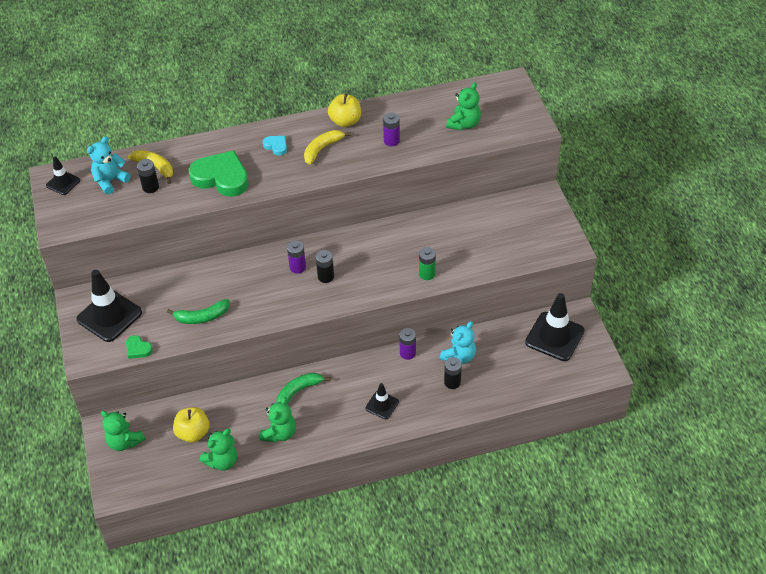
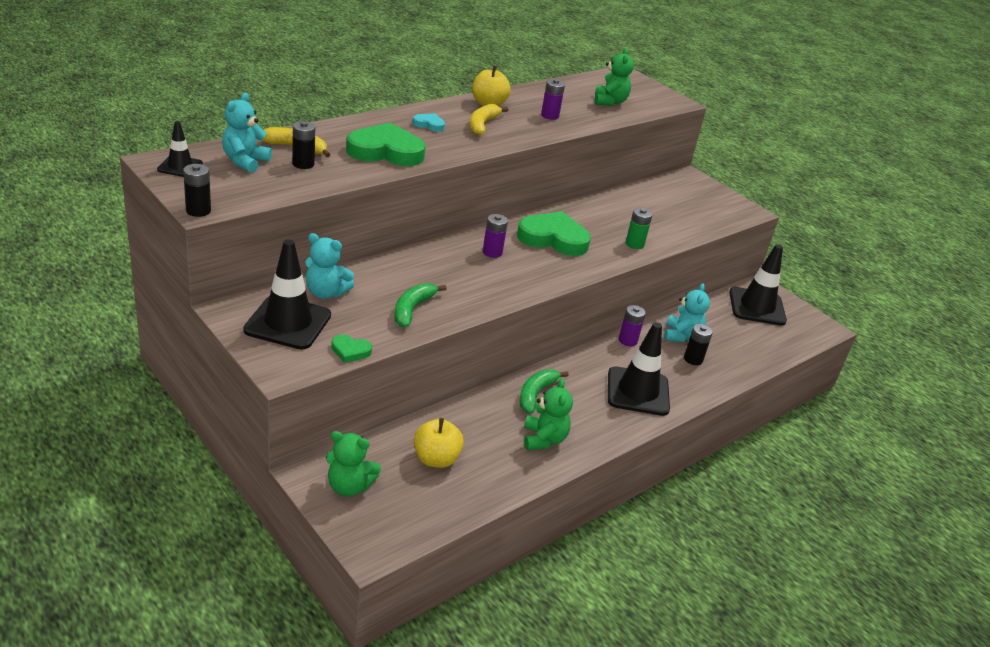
camera: 30 degrees left, 15 degrees down
(149, 291) = (326, 293): none -> turquoise teddy bear
(202, 317) = (412, 309): green banana -> green banana turned 150 degrees clockwise
(222, 461) = (494, 482): green teddy bear -> none
(326, 276) = (530, 257): black battery -> black battery (198, 211)
(358, 258) = (553, 238): none -> green heart
(382, 405) = (638, 391): black traffic cone -> black traffic cone, size x1.87

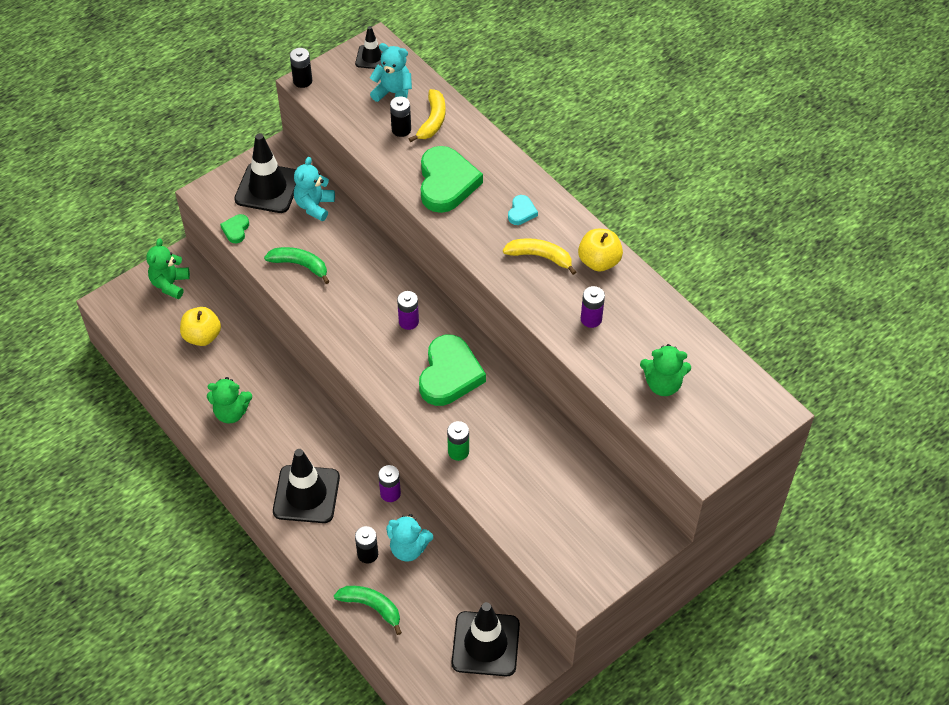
camera: 95 degrees right, 20 degrees up
(536, 394) = (292, 407): green banana -> green banana (372, 607)

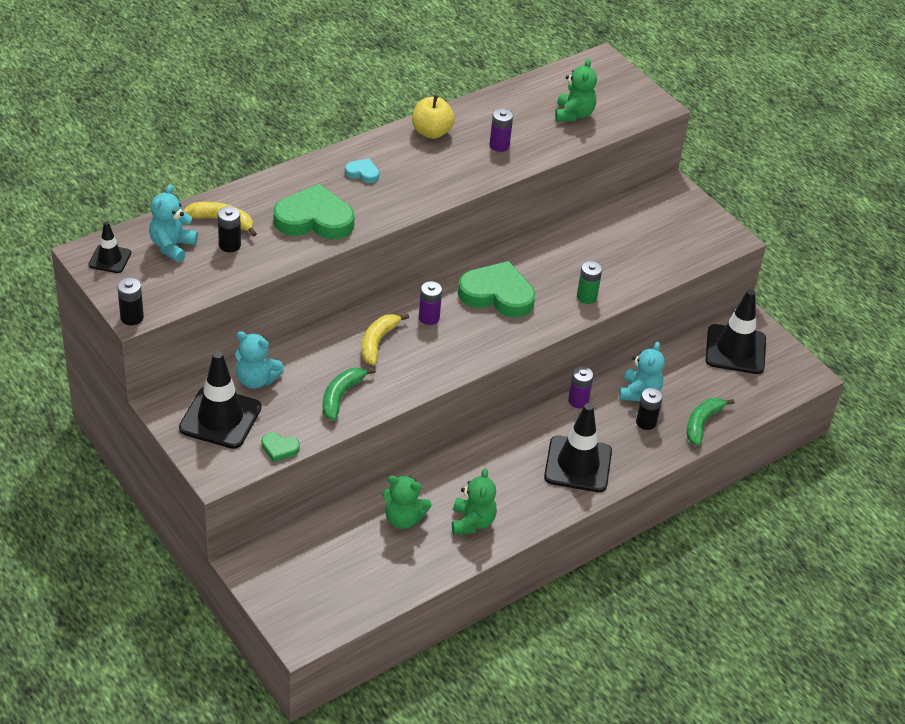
camera: 90 degrees left, 10 degrees down
(170, 284) = (282, 575): green teddy bear -> green teddy bear (403, 519)
(202, 336) = (364, 546): yellow apple -> none
(540, 257) = (421, 167): yellow banana -> yellow banana (377, 342)

